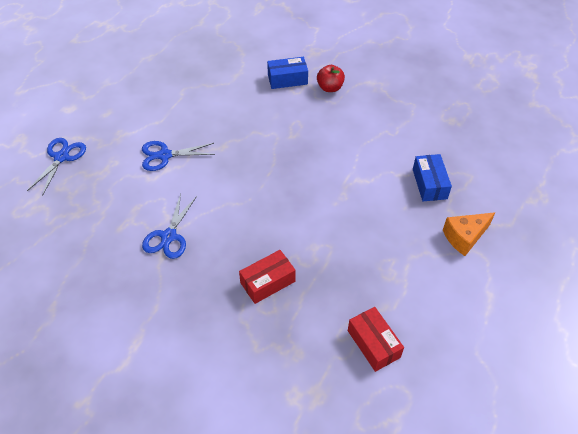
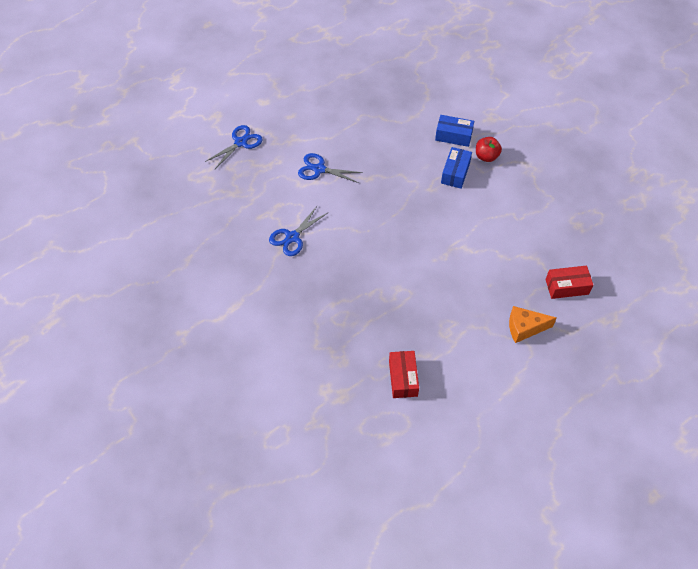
camera: 25 degrees right, 5 degrees up
(267, 282) = (348, 301): red box -> red box (567, 287)
(429, 184) = (522, 273): blue box -> blue box (455, 173)

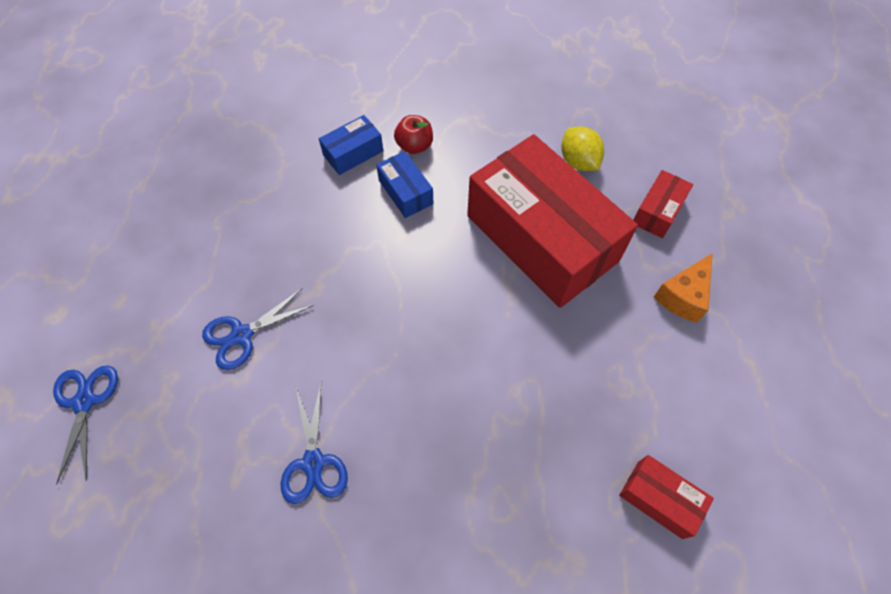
camera: 50 degrees left, 5 degrees up
(491, 246) = (541, 238): none -> red box
(558, 232) = (578, 162): none -> yellow lemon

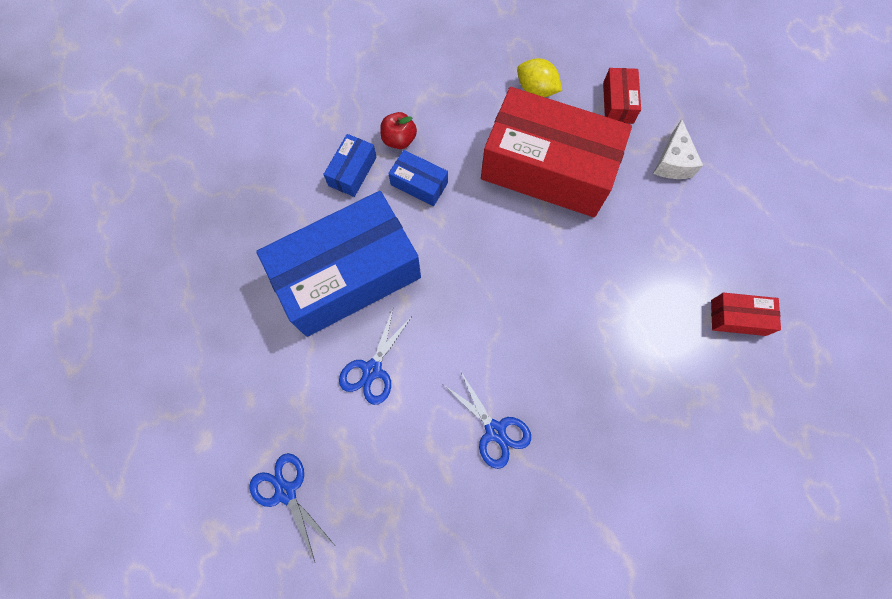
camera: 30 degrees left, 10 degrees up
(283, 239) = (348, 275): none -> blue box
(683, 296) = (672, 162): orange cheese -> white cheese

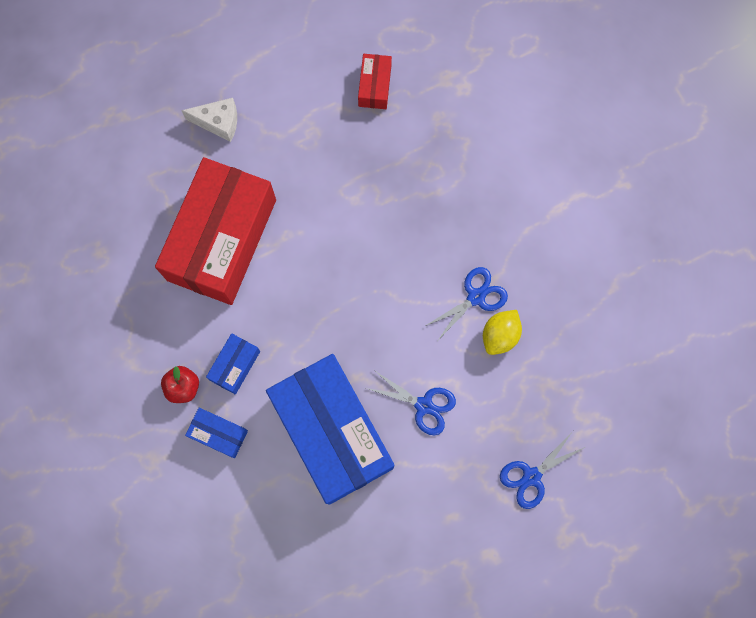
camera: 90 degrees left, 5 degrees up
(536, 90) = (129, 246): yellow lemon -> yellow lemon (500, 335)
(618, 103) = (149, 167): red box -> none

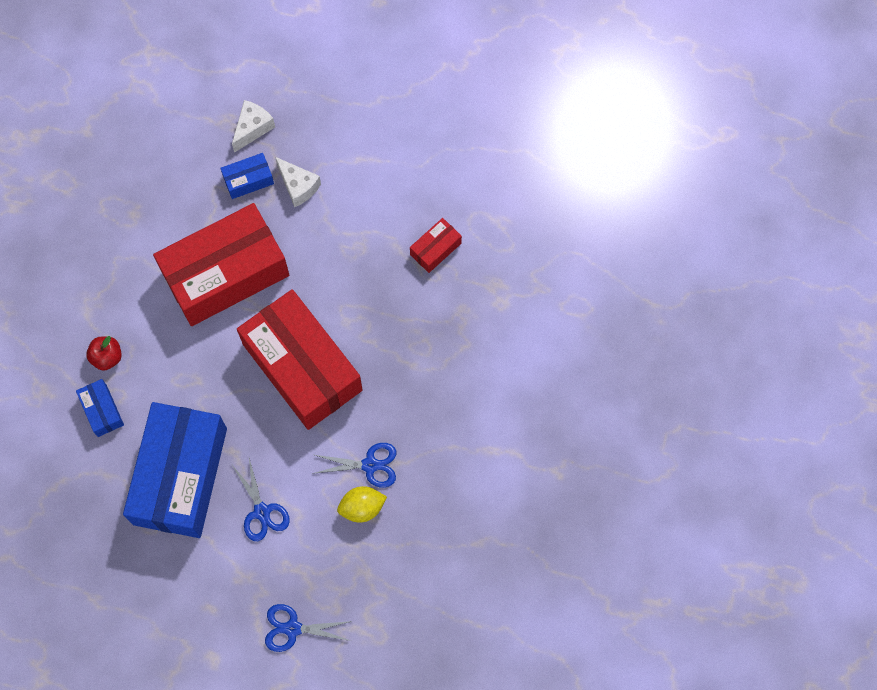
camera: 40 degrees right, 5 degrees down
(138, 105) = (252, 128): none -> white cheese
(235, 365) = (155, 372): blue box -> blue box (248, 180)
(352, 264) = (302, 367): none -> red box

